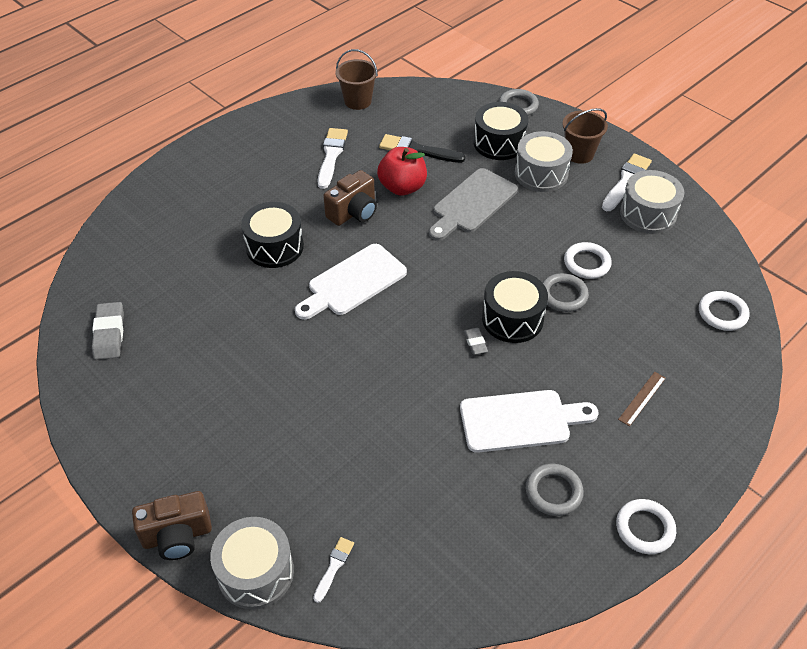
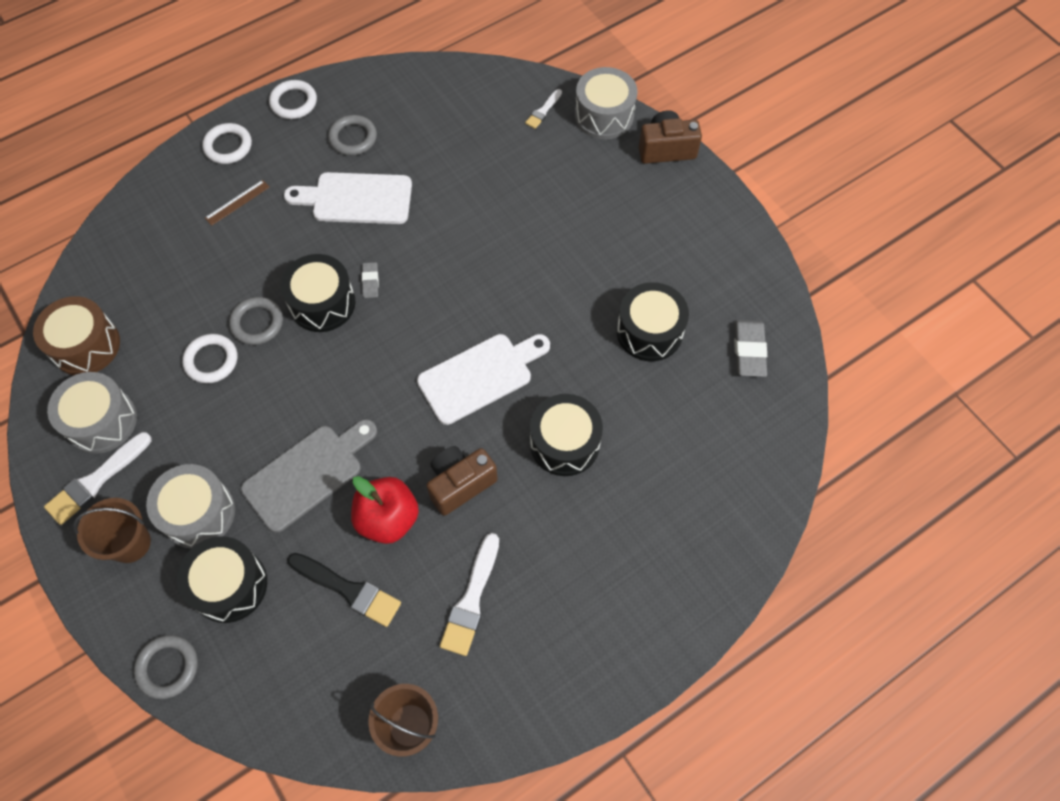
camera: 170 degrees left, 15 degrees up
(202, 337) = (649, 331): none -> black drum
(698, 259) = (86, 345): none -> brown drum
(722, 313) = (106, 276): white ring -> white ring (228, 146)

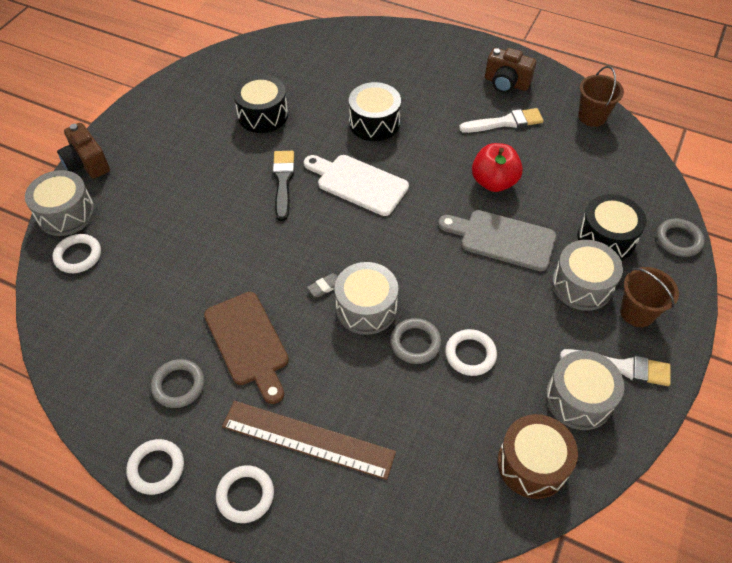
camera: 120 degrees left, 10 degrees down
(237, 202) = (308, 439): brown ruler -> brown ruler, size x2.26
(322, 303) = (366, 308): black drum -> grey drum
(348, 590) = (552, 178): black brush -> black brush (283, 182)
(356, 199) = (248, 342): white cutting board -> brown cutting board
(460, 484) = (441, 159): brown camera -> brown camera (506, 83)
(543, 111) = (78, 256): white brush -> white ring
(749, 350) = (246, 68): grey eraser -> none

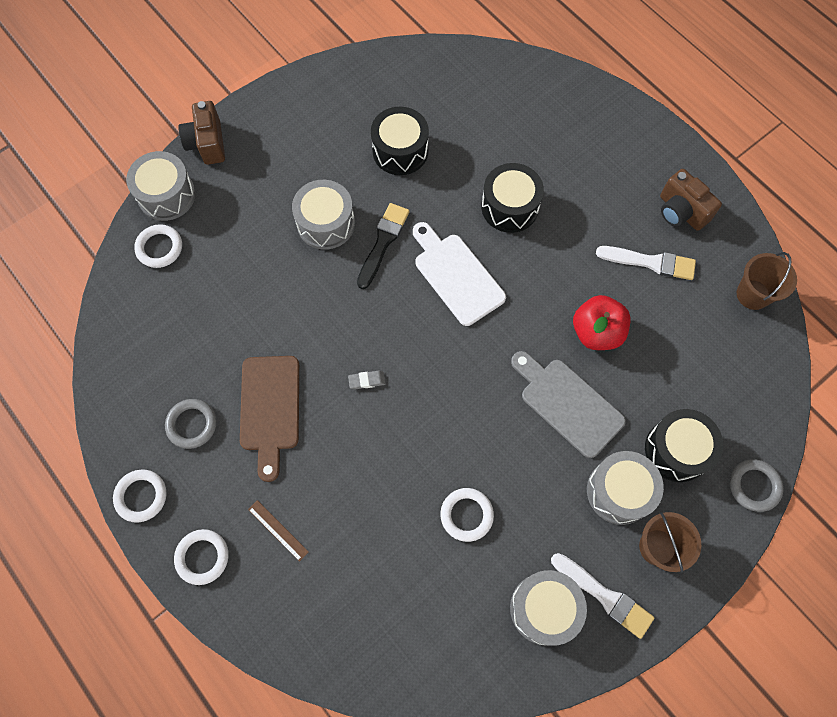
camera: 25 degrees right, 15 degrees up
(308, 439) = (278, 530): brown ruler -> brown ruler, size x0.44
(366, 308) = (394, 421): grey drum -> grey drum (326, 223)
(415, 343) = (421, 479): grey ring -> none
(532, 464) = (463, 650): brown drum -> none

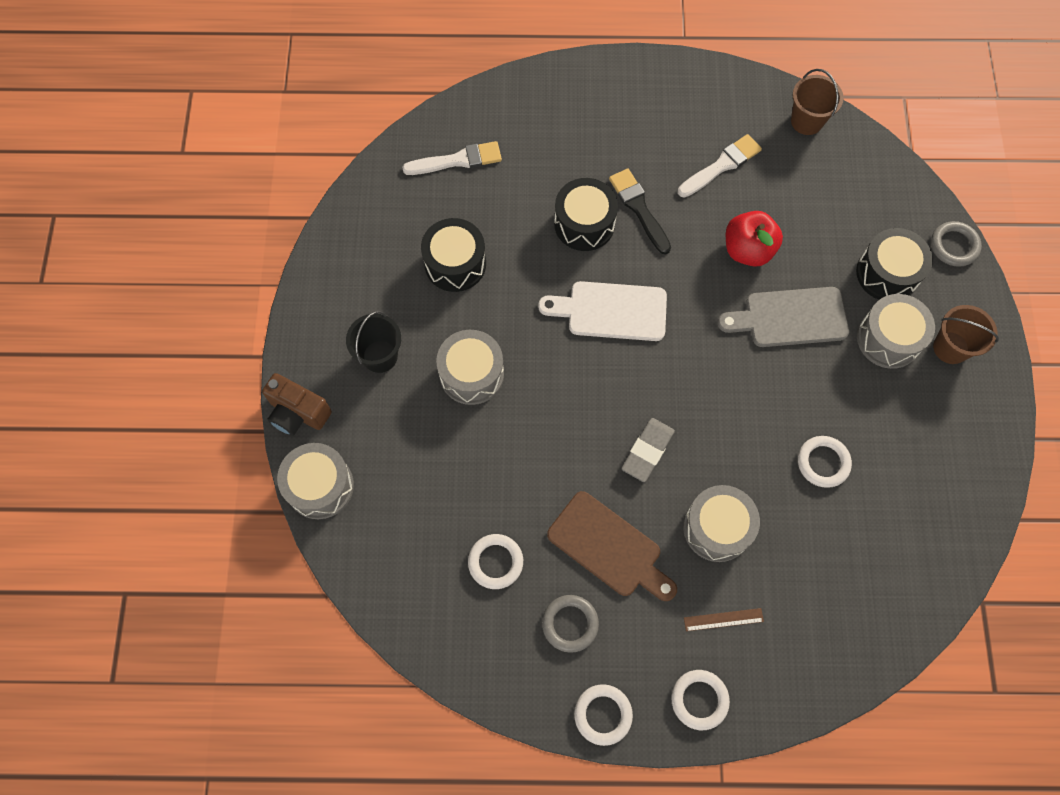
camera: 50 degrees left, 0 degrees up
(159, 248) = (370, 530): white ring -> white ring (495, 562)
(289, 159) = (380, 356): none -> black bucket
(367, 381) = (647, 451): grey eraser -> grey eraser, size x1.77
(383, 242) = (531, 343): black brush -> black brush (639, 208)
(544, 609) = (939, 464): grey drum -> grey drum (717, 528)
(604, 596) = (960, 414): white brush -> white brush (457, 160)
(681, 211) = (697, 110): brown camera -> none

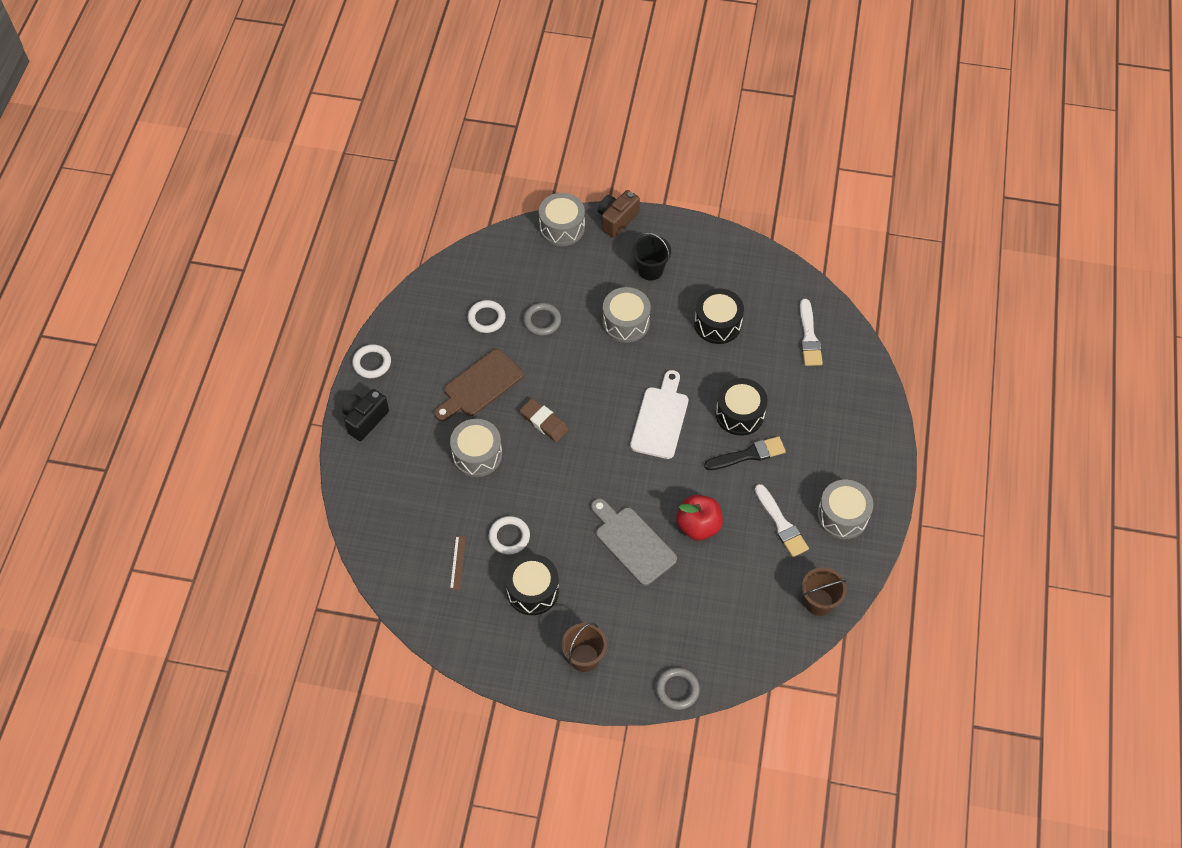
camera: 100 degrees right, 10 degrees down
(570, 624) = (434, 354): grey ring -> grey ring (542, 321)
(647, 451) = (544, 422): grey eraser -> brown eraser
(699, 700) = (365, 420): white ring -> black camera
(723, 619) = (413, 445): brown ruler -> brown ruler (457, 562)
(790, 318) = (632, 543): grey cutting board -> grey cutting board turned 45 degrees counterclockwise
(887, 273) = (660, 627): black drum -> black drum (532, 590)
(888, 339) = (601, 612): grey drum -> grey drum (842, 516)

